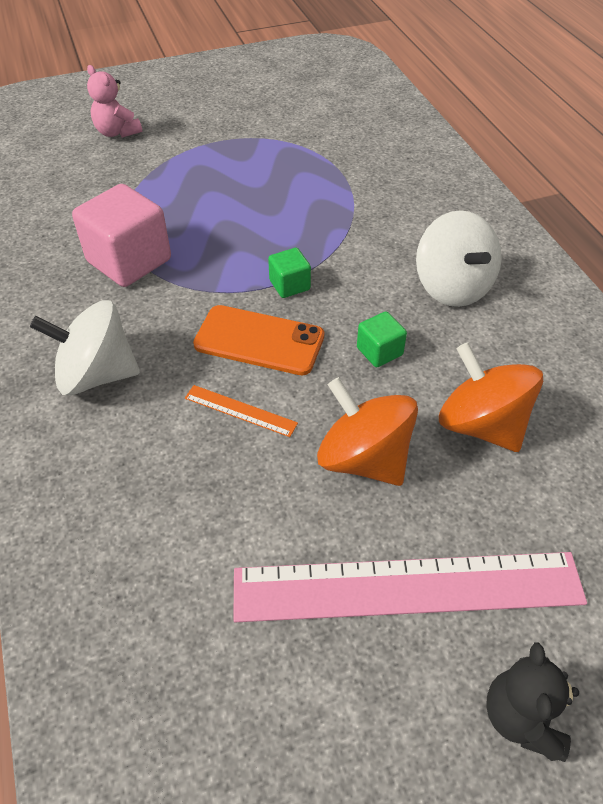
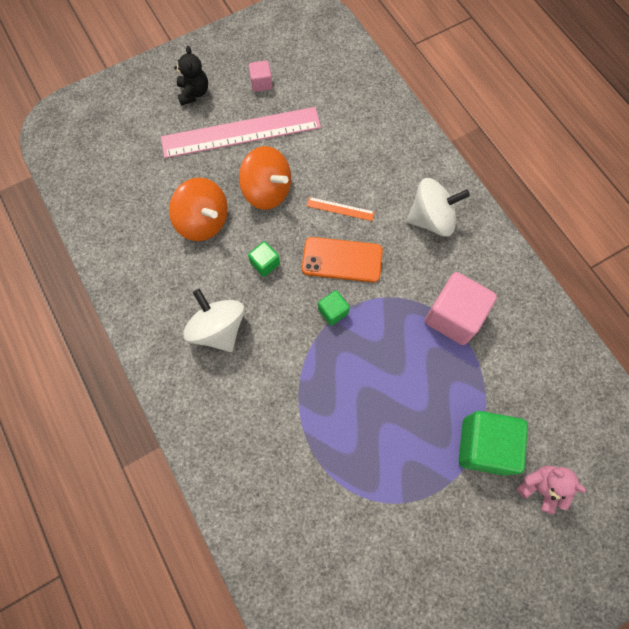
camera: 170 degrees right, 20 degrees up
(156, 161) = (484, 446): none -> green cube
(350, 717) = (261, 83): none -> pink cube

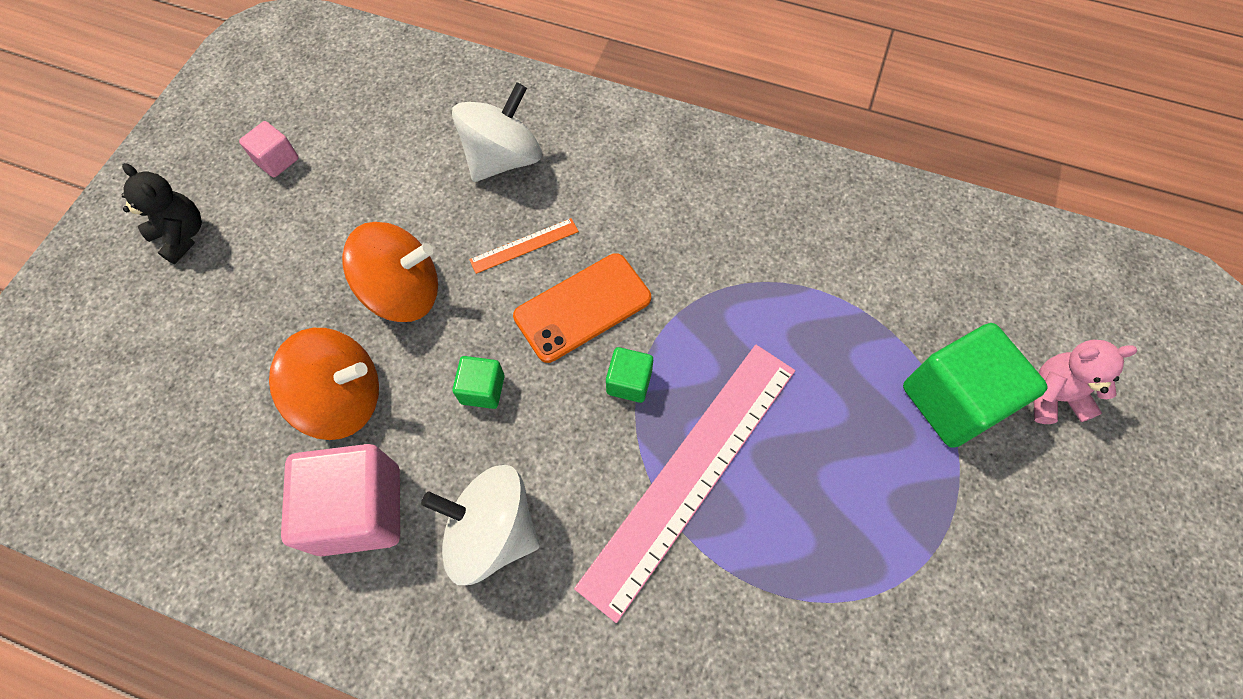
camera: 40 degrees left, 5 degrees down
(241, 132) = (300, 241): pink ruler -> pink ruler (690, 473)
(431, 219) = (649, 178): white spinning top -> white spinning top (503, 158)
(453, 316) = (779, 274): pink cube -> pink cube (359, 509)

